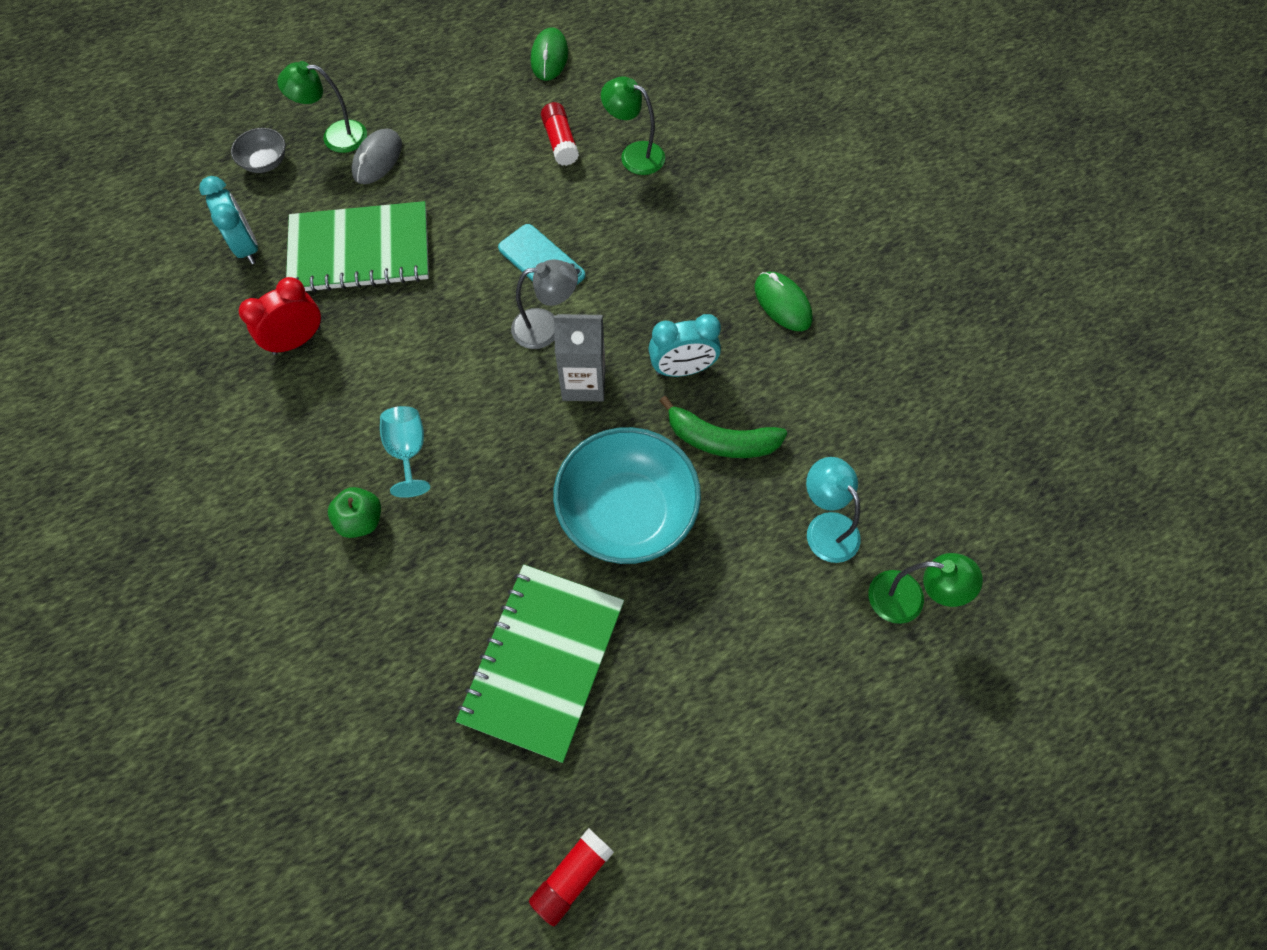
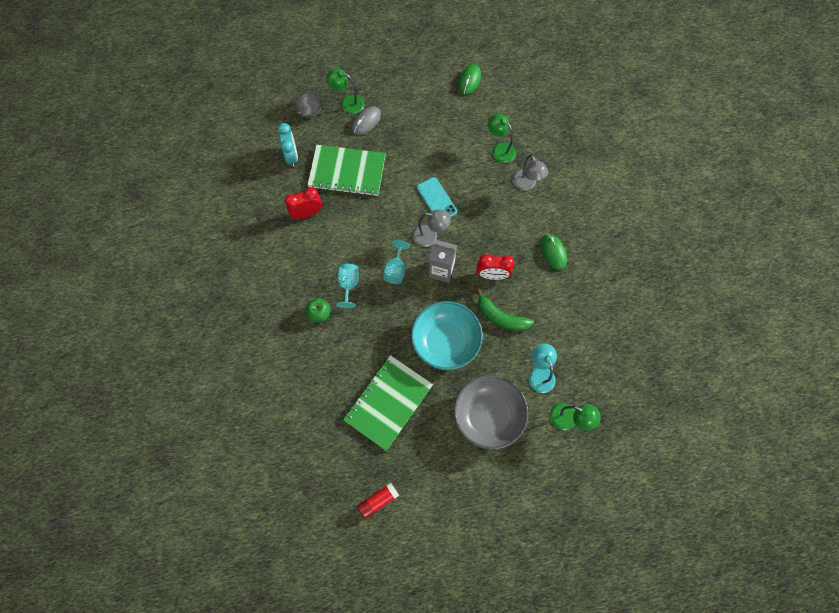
camera: 15 degrees right, 5 degrees up
(495, 402) = (396, 270): none -> turquoise goblet
(560, 142) = (463, 133): red glue stick -> none
(682, 369) = (492, 275): turquoise clock -> red clock
(699, 201) = (526, 184): none -> grey lamp
(750, 634) = (488, 416): none -> grey bowl

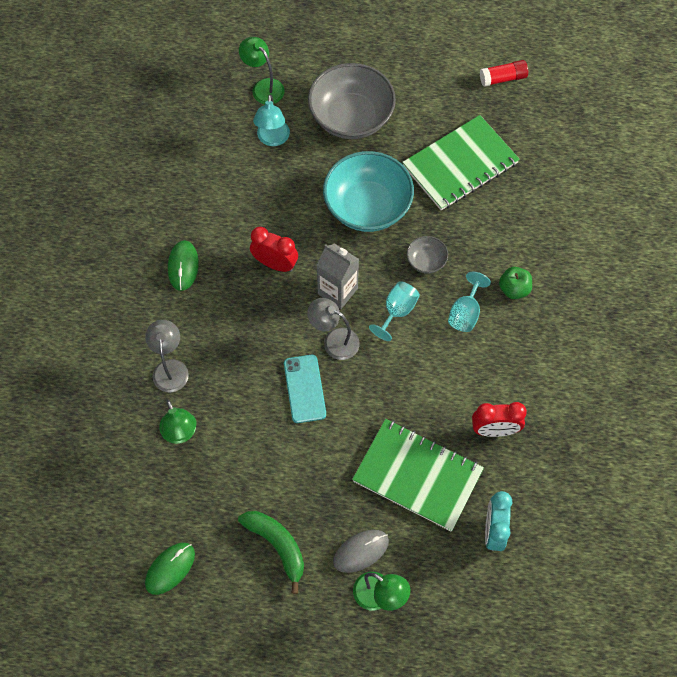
camera: 160 degrees left, 5 degrees down
(309, 110) = (444, 605): grey bowl -> grey bowl (426, 261)
(501, 317) = (287, 212): green banana -> green banana (277, 546)

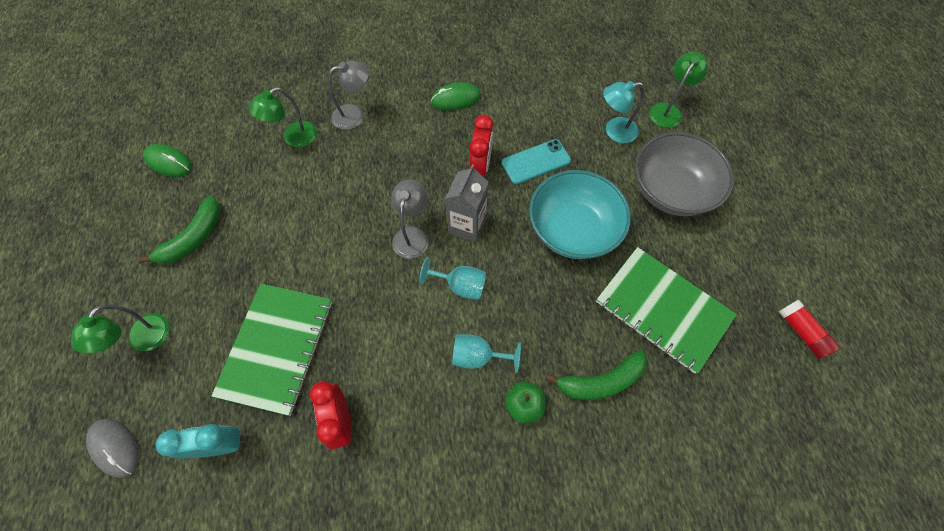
camera: 75 degrees right, 0 degrees up
(305, 389) = (355, 222): turquoise phone -> turquoise phone (536, 162)
(361, 551) = (191, 312): grey mouse -> grey mouse (115, 447)
(426, 261) = (528, 301): grey bowl -> none
(508, 229) = (600, 381): none -> green banana

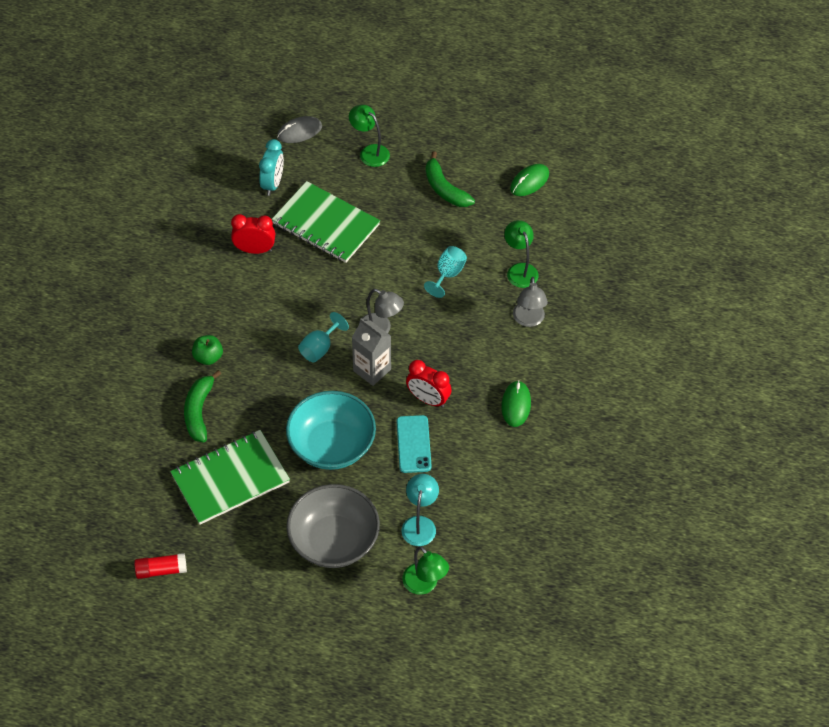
camera: 110 degrees right, 10 degrees down
(477, 356) = (258, 341): turquoise goblet -> turquoise goblet (448, 274)

